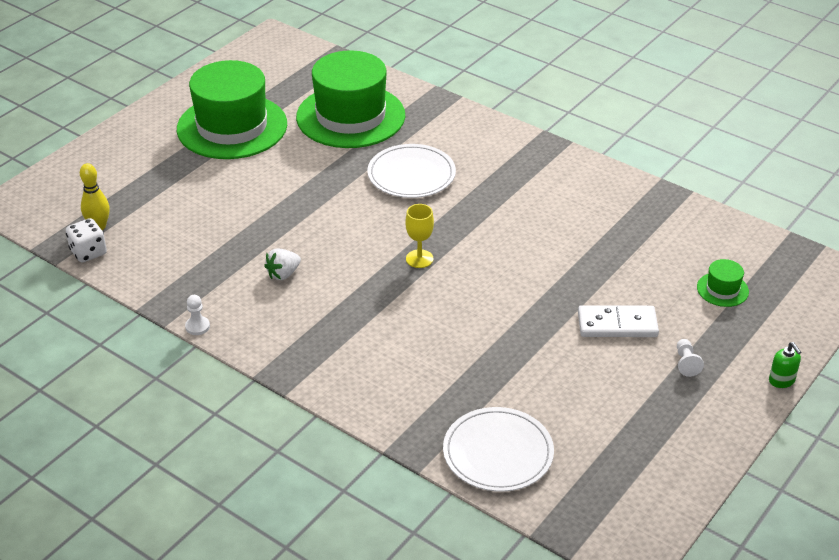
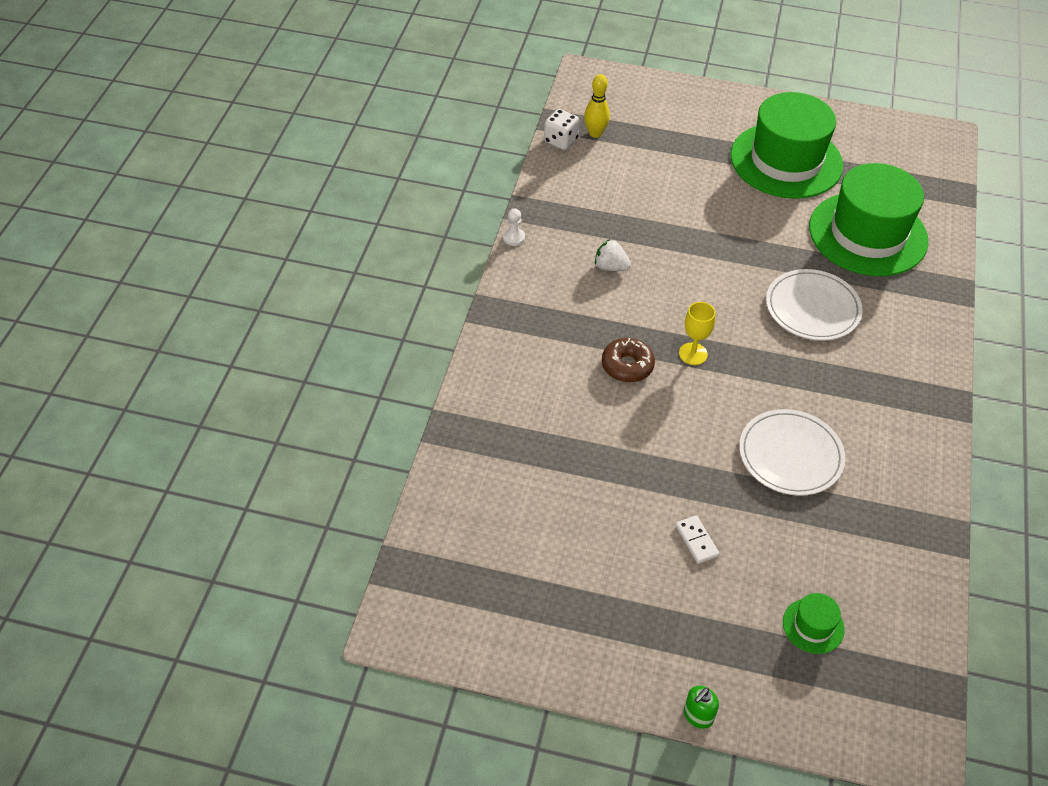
camera: 65 degrees right, 10 degrees up
(409, 303) = (627, 366): none -> brown donut
(498, 453) = (470, 491): white plate -> white plate (790, 455)
(617, 325) = (696, 541): white domino -> white domino, size x0.58
(686, 363) = (674, 617): white pawn -> none

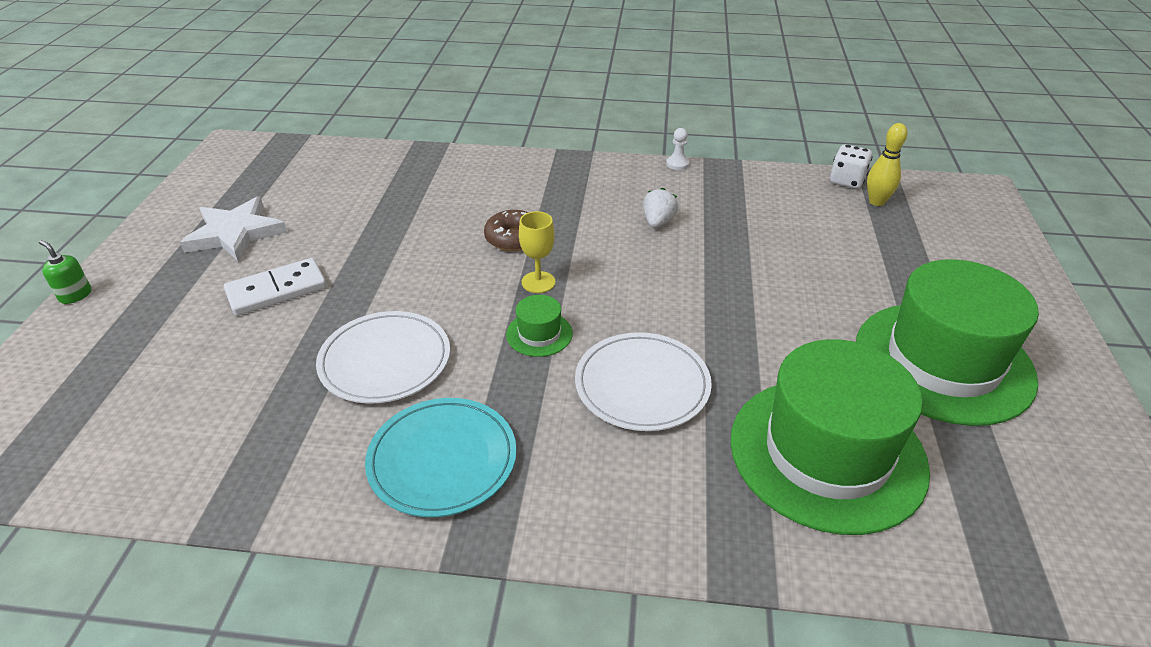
camera: 85 degrees right, 10 degrees down
(598, 590) = (235, 233): none -> white star
(696, 541) = (277, 290): white domino -> white domino, size x1.73
(813, 626) = (141, 376): green hat -> green hat (539, 334)
(888, 420) = (442, 459): none -> turquoise plate

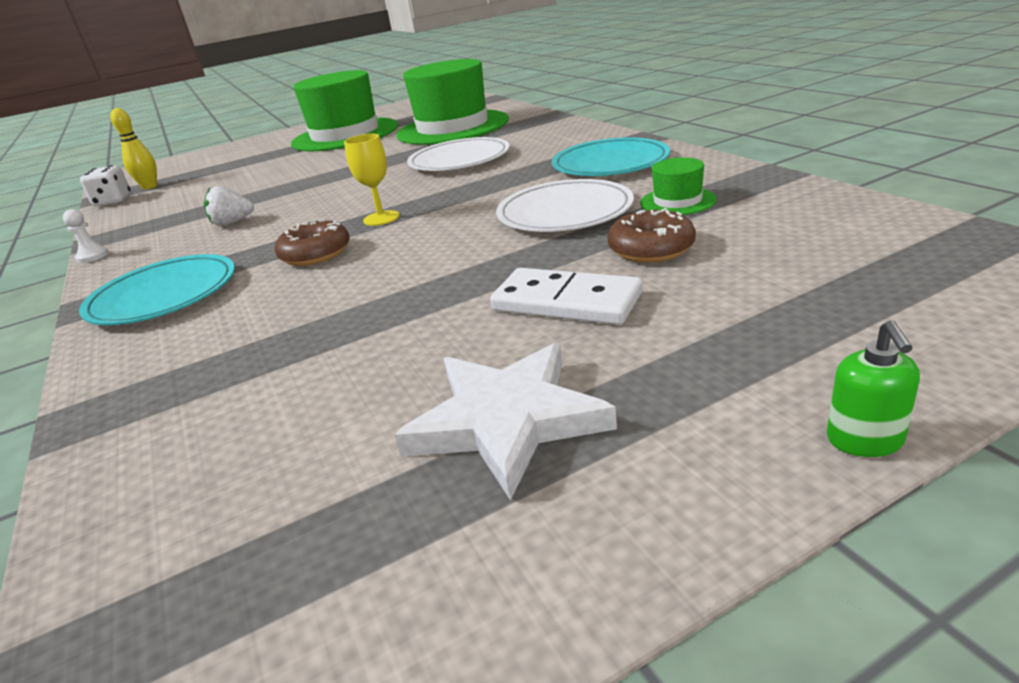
camera: 120 degrees left, 10 degrees down
(264, 354) = (651, 249): none -> brown donut
(539, 334) = (450, 193): green hat -> green hat (677, 201)
(543, 180) = (163, 295): none -> turquoise plate

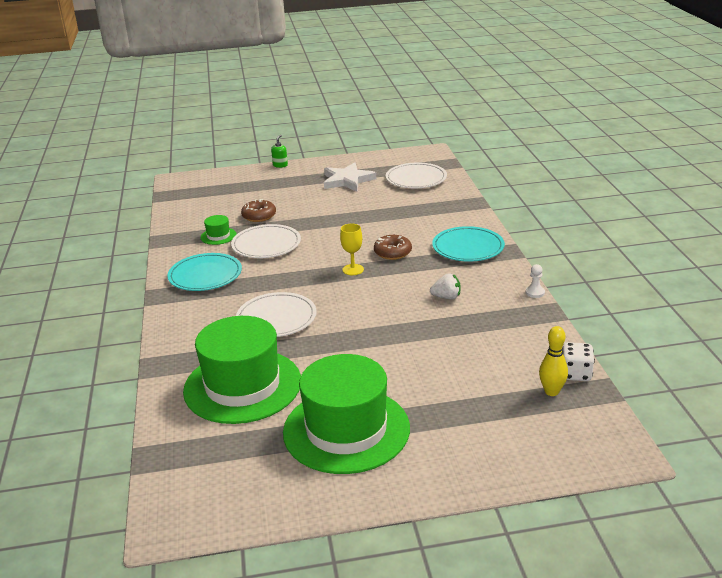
camera: 165 degrees left, 0 degrees up
(240, 497) = (416, 179): none -> white plate
(566, 302) = (307, 204): white domino -> none

